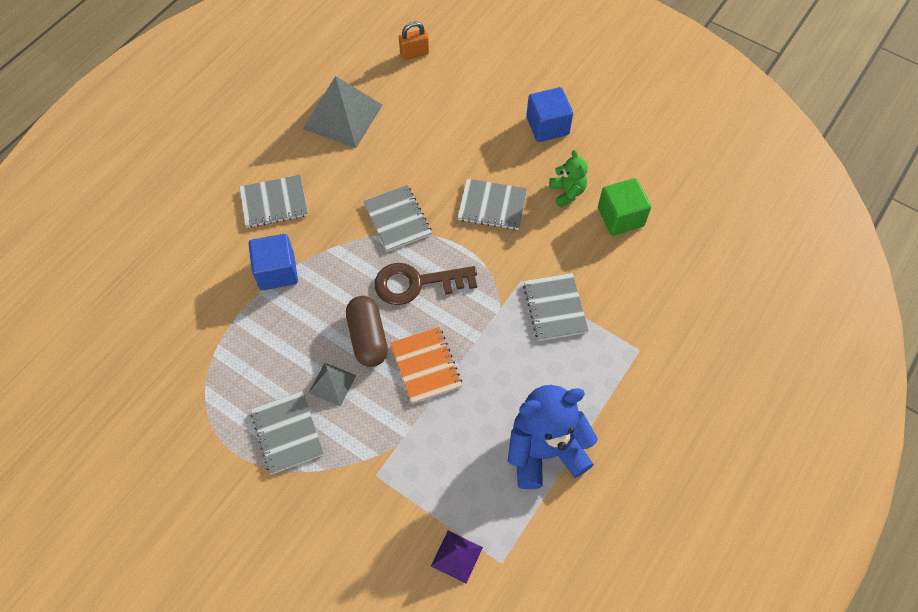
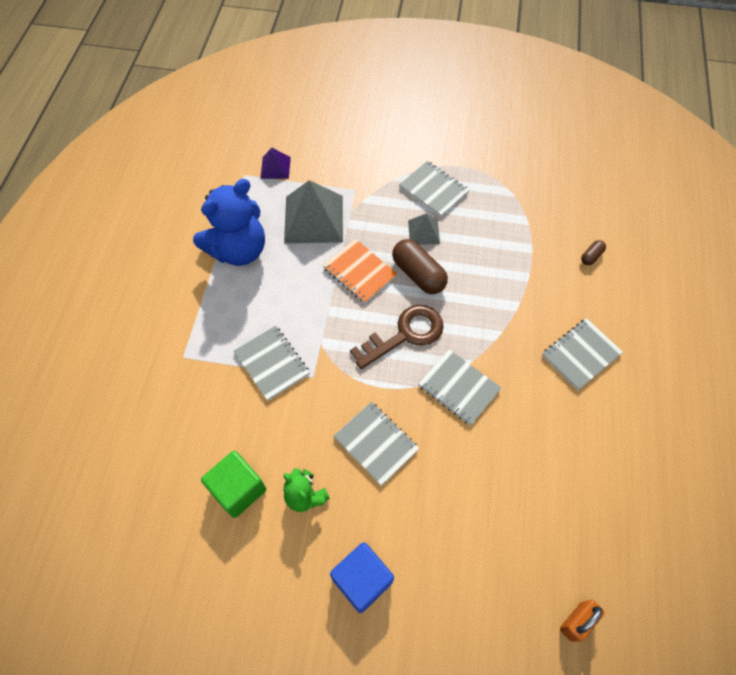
camera: 155 degrees right, 0 degrees up
(187, 283) = (591, 256): none -> brown capsule
(277, 271) = (528, 295): blue cube -> none
(342, 116) = (591, 483): grey pyramid -> grey pyramid (314, 219)
(492, 206) = (376, 443): grey notebook -> grey notebook turned 60 degrees clockwise

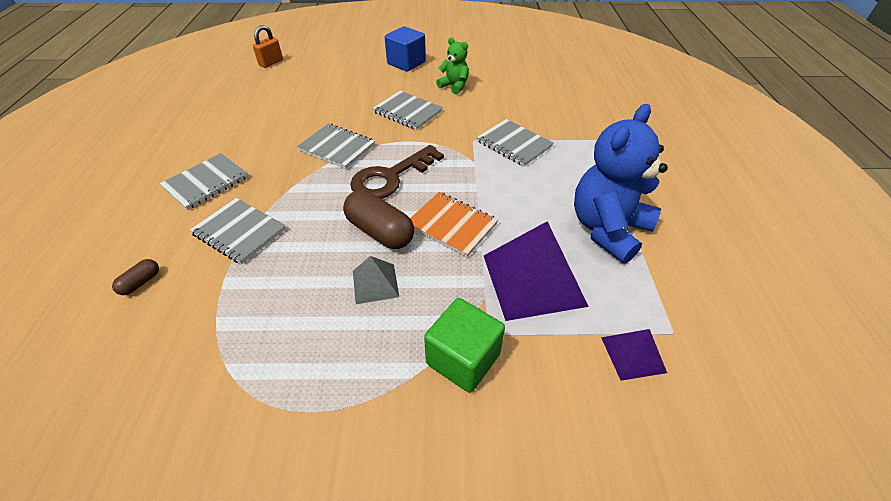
camera: 170 degrees right, 15 degrees down
(238, 489) = (503, 84): green cube -> green cube (463, 359)
(314, 219) = (533, 280): grey pyramid -> purple pyramid
(433, 190) = (361, 352): grey notebook -> grey notebook (239, 232)

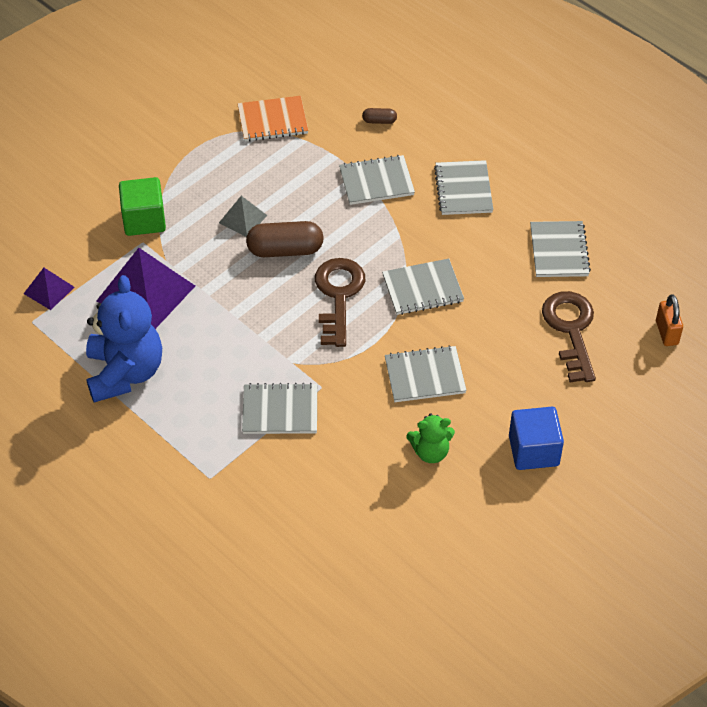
camera: 135 degrees right, 5 degrees up
(141, 282) = (379, 121): brown capsule -> brown capsule turned 75 degrees counterclockwise
(237, 117) = (559, 251): none -> grey notebook
(305, 86) = (571, 330): none -> brown key
(452, 225) = (242, 291): orange notebook -> orange notebook (272, 120)

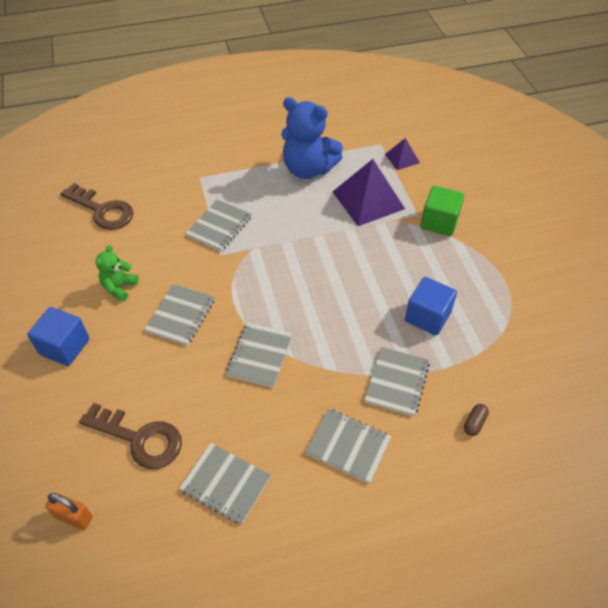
camera: 120 degrees right, 0 degrees up
(243, 219) = (407, 276): grey pyramid -> none
(272, 120) = (513, 341): orange notebook -> none
(285, 186) = (427, 317): none -> blue cube
(285, 250) = (358, 288): brown capsule -> none
(338, 296) = (292, 299): brown key -> brown key (102, 210)

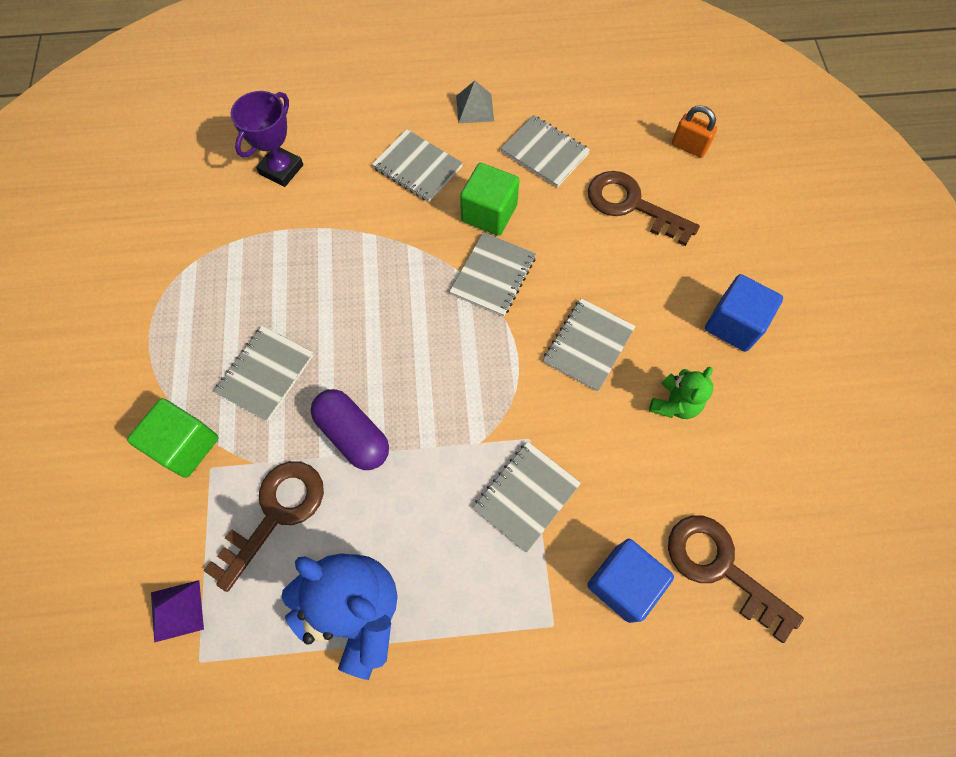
camera: 170 degrees left, 15 degrees up
(271, 410) = (489, 213): none -> green cube
(306, 530) = (474, 108): none -> grey pyramid
(336, 241) = (353, 435): none -> purple capsule
(368, 200) = (275, 514): purple pyramid -> brown key
(397, 382) = (344, 221): grey notebook -> grey notebook (265, 374)
(427, 317) = (274, 294): blue cube -> blue cube (623, 583)
(474, 423) = (281, 169): brown capsule -> purple trophy

